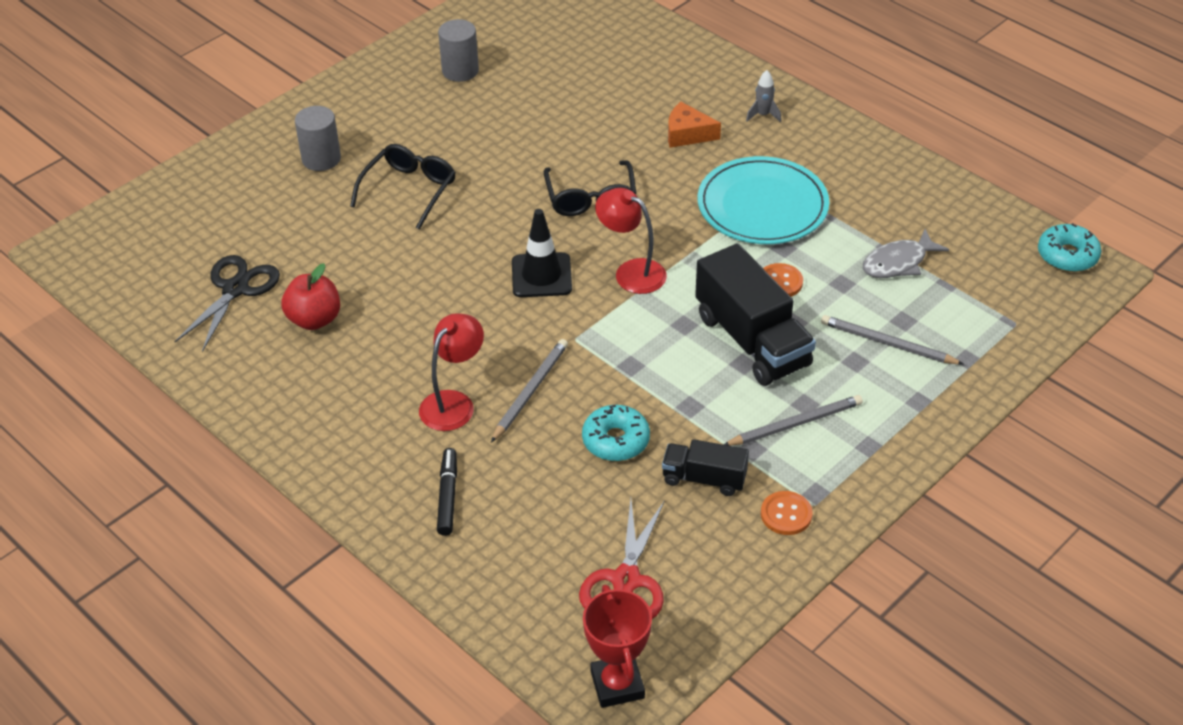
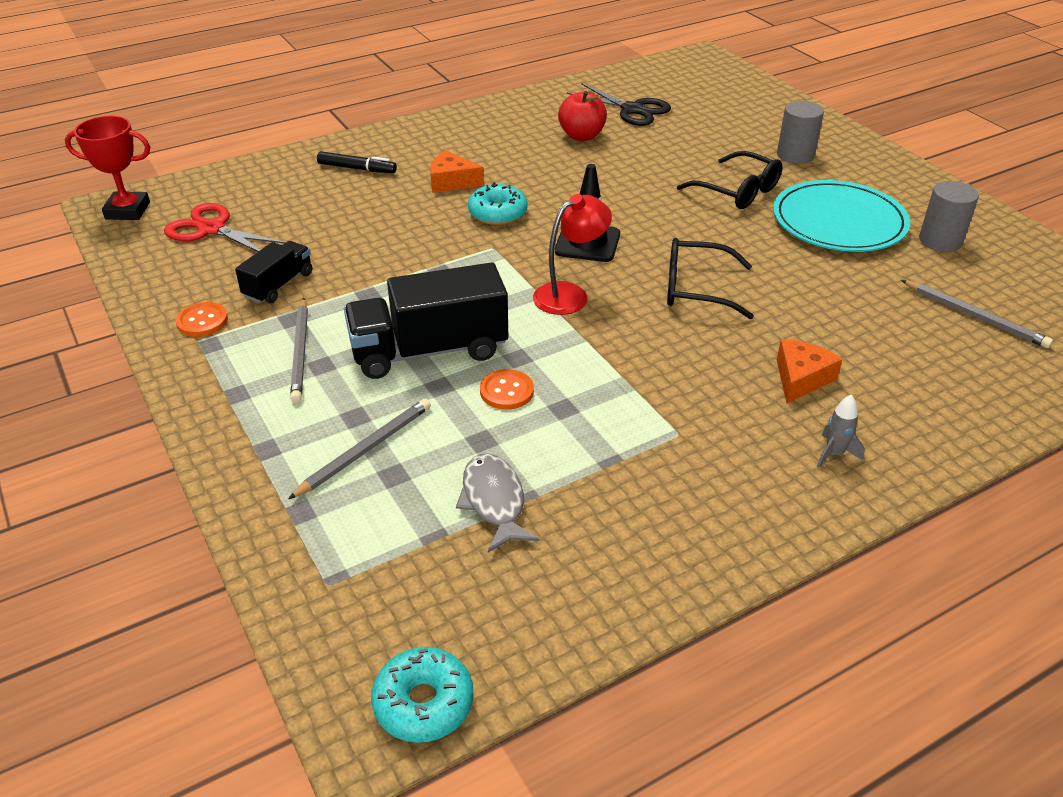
camera: 105 degrees right, 5 degrees down
(453, 403) = (452, 182): red lamp -> orange cheese
(530, 391) = (442, 216): grey pencil -> grey pencil (975, 316)
(616, 440) = (356, 248): turquoise donut -> turquoise donut (497, 213)
(762, 205) = (645, 409): turquoise plate -> turquoise plate (839, 221)

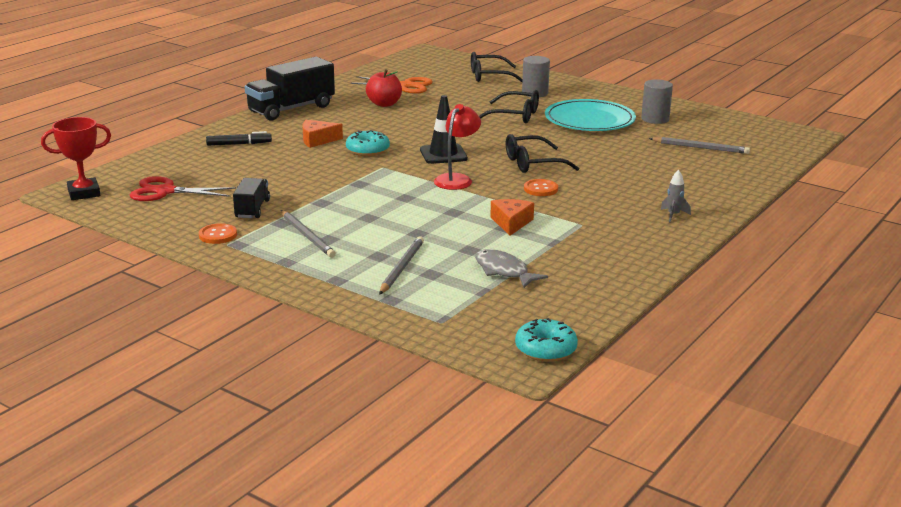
camera: 25 degrees left, 15 degrees down
(429, 350) = (393, 219): black truck -> black truck (291, 109)
(507, 391) = (462, 227): orange button -> orange button (540, 189)
(632, 109) = (405, 86): black scissors -> orange scissors
(755, 113) = (489, 76): none -> black glasses
(800, 378) = (628, 190): orange cheese -> orange cheese (511, 223)

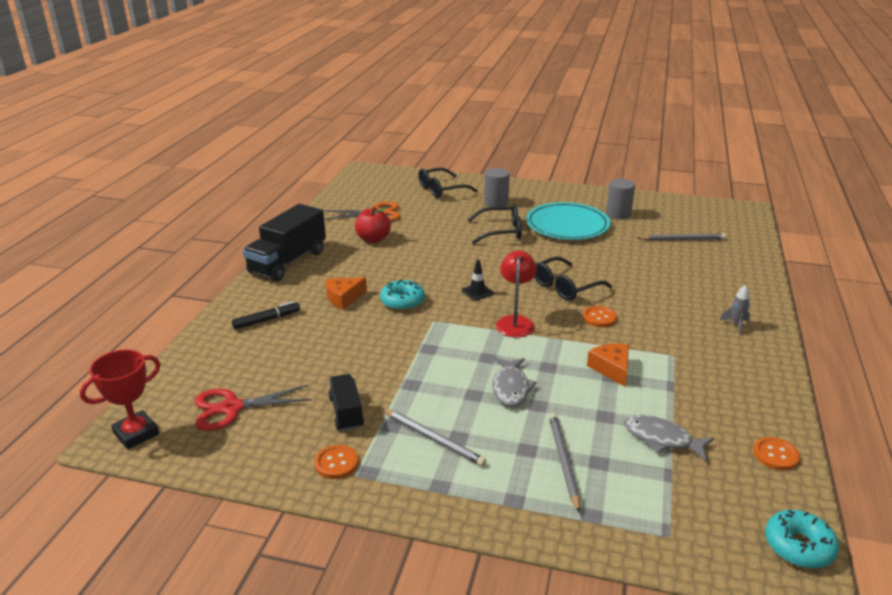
camera: 20 degrees left, 5 degrees up
(405, 219) = (511, 388): none -> grey fish
(443, 154) = (477, 292): black traffic cone -> black traffic cone, size x0.60
(597, 299) = (775, 455): none -> orange button

